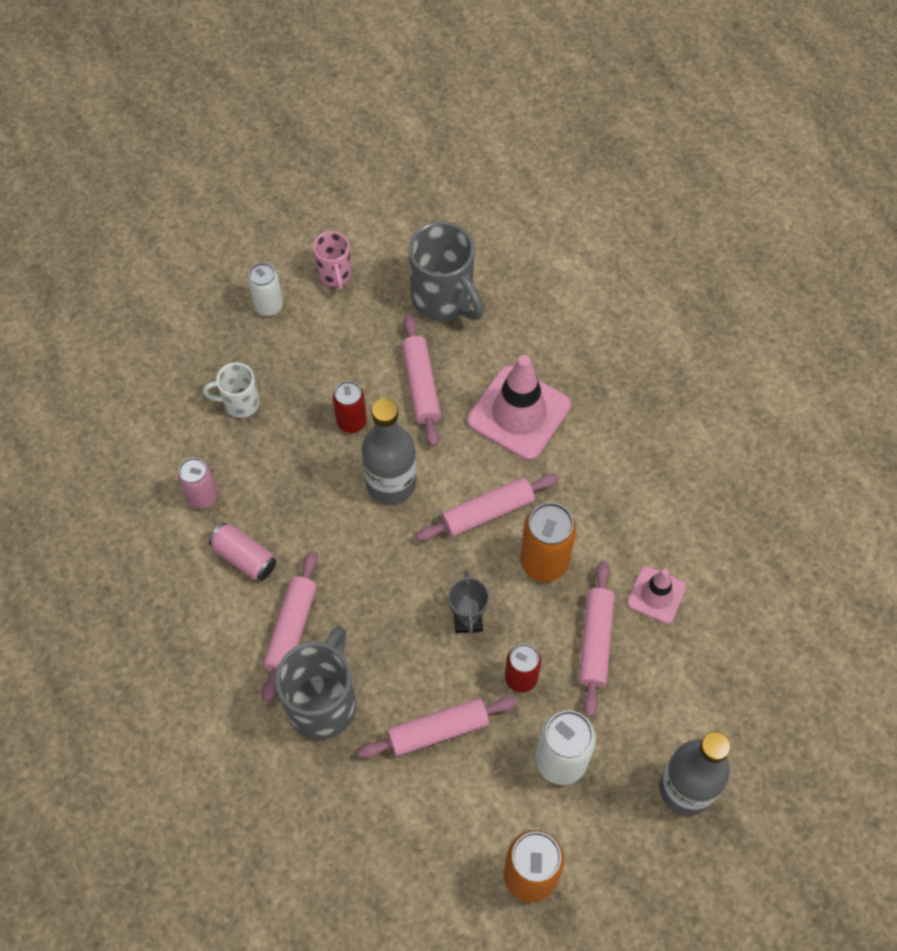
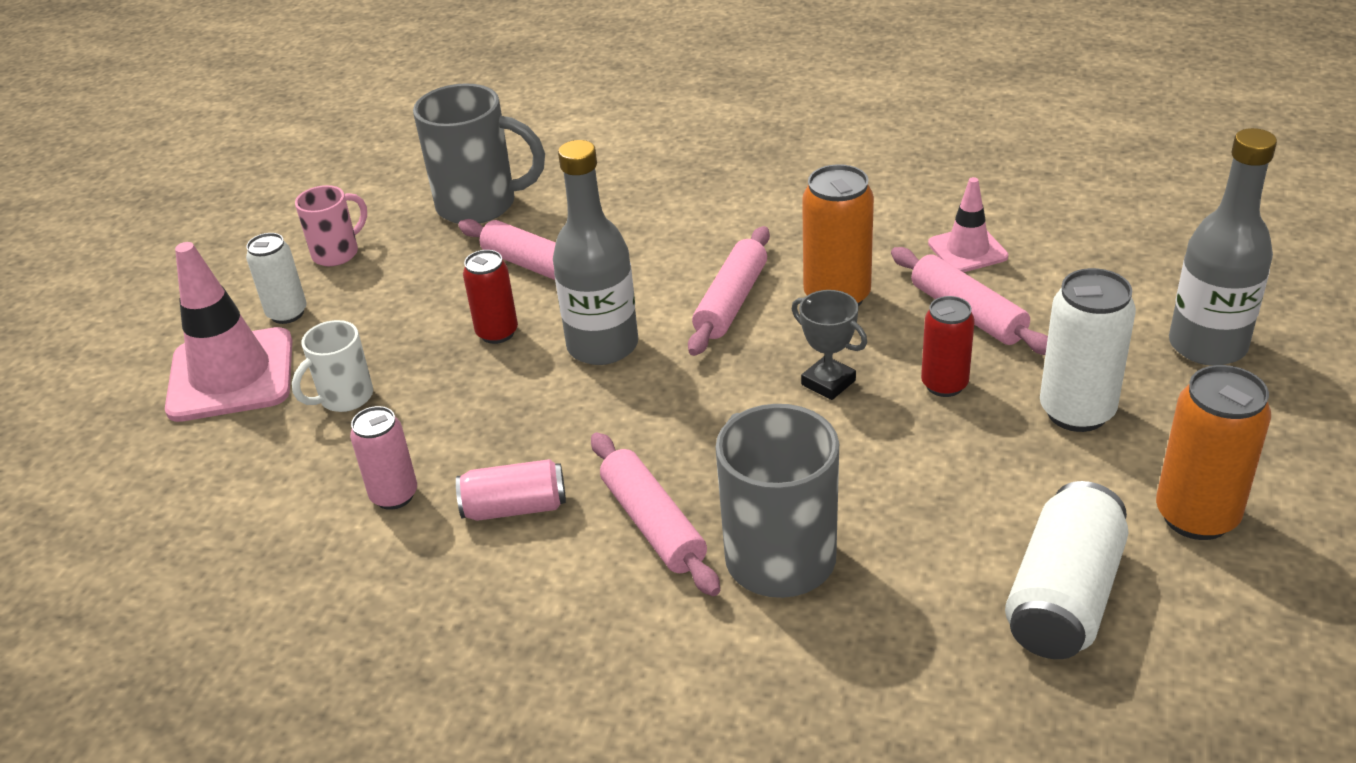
camera: 40 degrees left, 25 degrees down
(335, 275) = (337, 253): pink mug -> pink mug turned 75 degrees counterclockwise
(413, 853) = (1064, 597): none -> white can
(438, 730) = (930, 481): pink rolling pin -> none
(519, 413) = (662, 226): pink traffic cone -> pink traffic cone (231, 375)

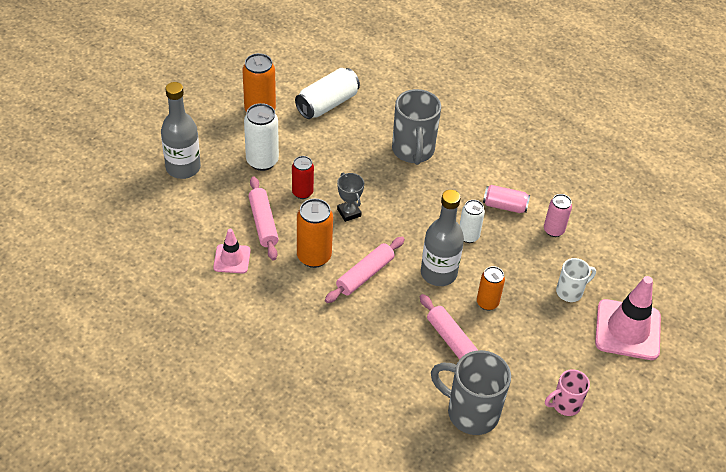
camera: 165 degrees left, 10 degrees up
(287, 313) = (597, 364): white can -> white can (468, 236)
(497, 333) = (487, 303): red can -> orange can
(653, 524) = (453, 179): pink rolling pin -> none

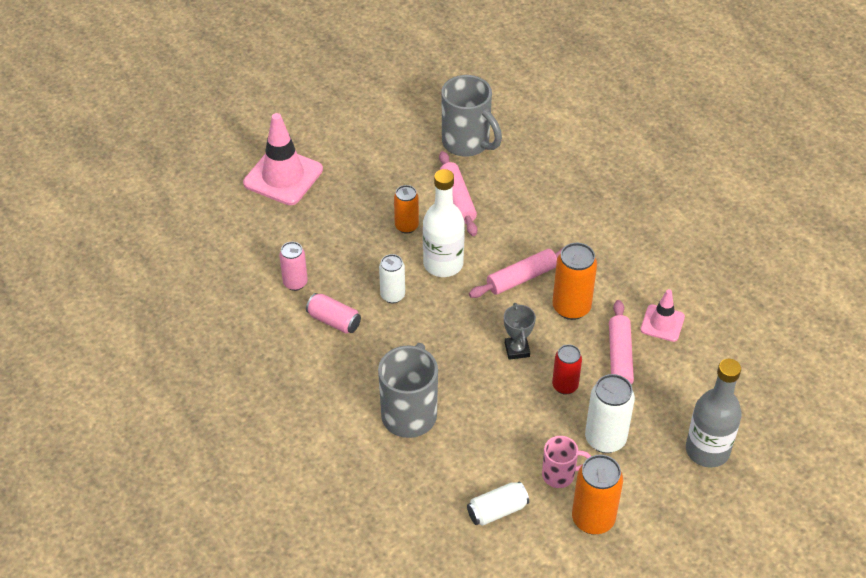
camera: 160 degrees left, 0 degrees up
(327, 104) = (497, 510): white can -> white can, size x0.65
(438, 273) = (443, 264): grey bottle -> white bottle
(565, 404) = (380, 132): pink mug -> pink mug (559, 475)
(570, 292) = (316, 220): white mug -> none

